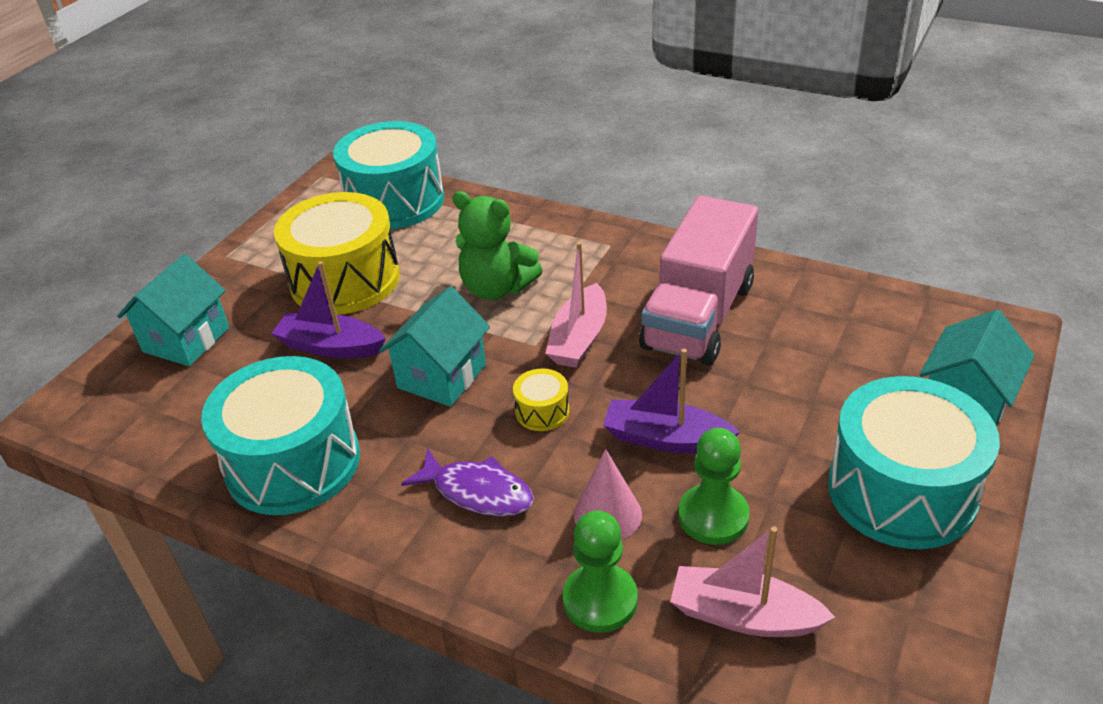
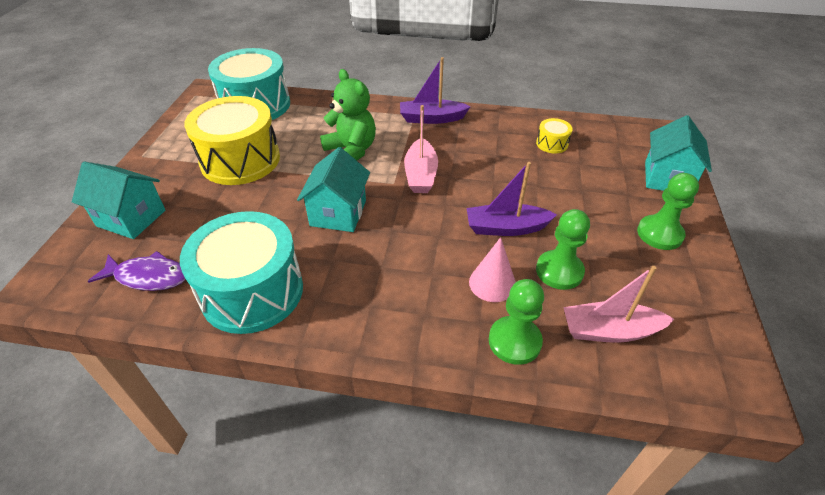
camera: 20 degrees left, 5 degrees up
(186, 339) = (131, 218): turquoise house -> turquoise house turned 75 degrees counterclockwise
(331, 347) = (248, 206): purple boat -> purple boat (431, 118)
(477, 492) = (398, 286): purple fish -> purple fish (148, 277)
(497, 288) = (351, 151): green teddy bear -> green teddy bear turned 135 degrees counterclockwise
(542, 411) = (418, 224): yellow drum -> yellow drum (552, 144)
(698, 316) = (489, 150): pink truck -> none
(901, 491) = (659, 234): turquoise drum -> green pawn

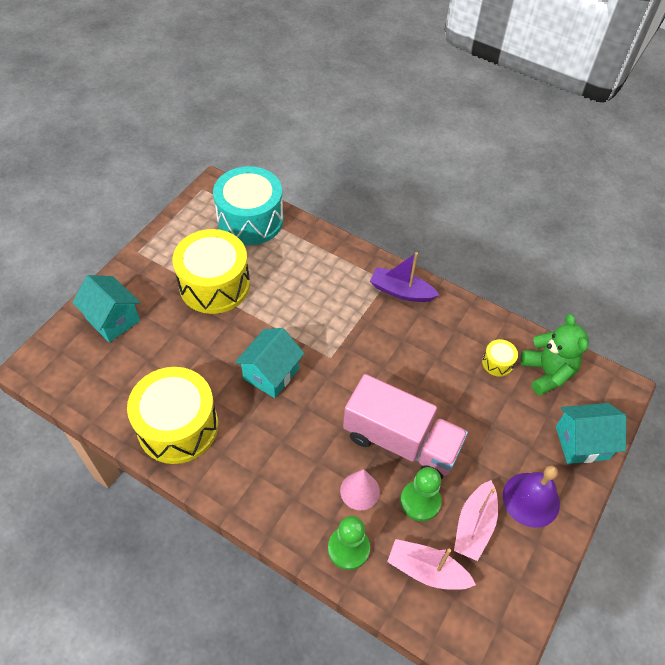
camera: 20 degrees right, 10 degrees up
(148, 277) = (110, 383): purple fish -> none
(252, 291) = (178, 426): turquoise drum -> yellow drum
(351, 151) = (311, 307): green teddy bear -> green teddy bear (547, 373)
(421, 174) = (358, 356): pink boat -> pink boat (474, 525)
(506, 228) = (401, 441): purple boat -> pink truck
(659, 234) = (531, 499): green pawn -> purple bell
(667, 178) = (582, 443): turquoise house -> turquoise house turned 45 degrees clockwise

